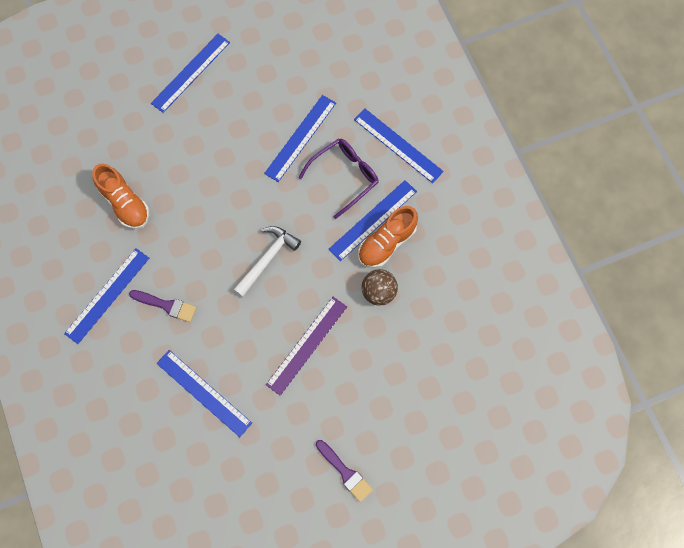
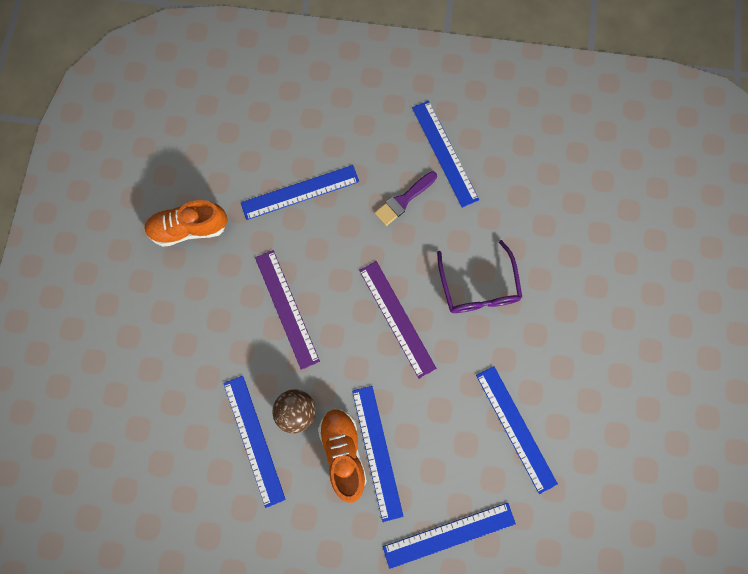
camera: 120 degrees right, 5 degrees up
(125, 203) = (533, 212): orange shoe -> orange shoe (189, 228)
(191, 73) = (657, 352): blue ruler -> blue ruler (253, 440)
(267, 259) = (396, 319): white hammer -> purple ruler
(344, 177) = (443, 450): purple glasses -> purple glasses (478, 286)
(345, 472) = (149, 277): purple brush -> none

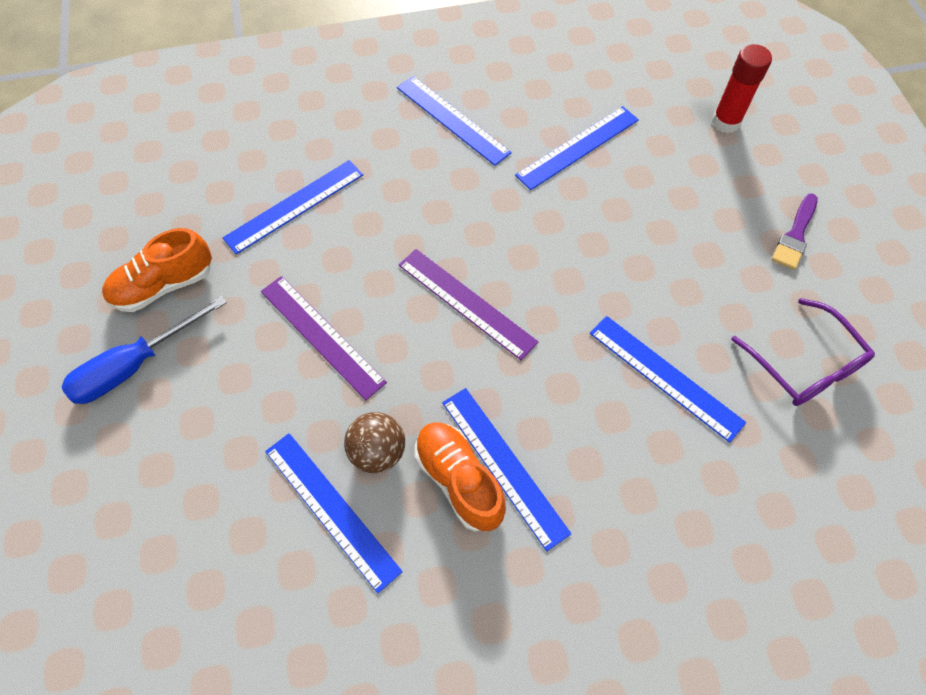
camera: 20 degrees left, 15 degrees down
(155, 286) = (135, 365): none -> blue screwdriver
(404, 200) = (424, 178): purple brush -> purple brush (795, 235)
(449, 534) = (640, 535): blue ruler -> blue ruler (577, 147)
(478, 286) = (549, 238): purple glasses -> purple glasses (804, 364)
(662, 229) = (726, 122): none -> red glue stick

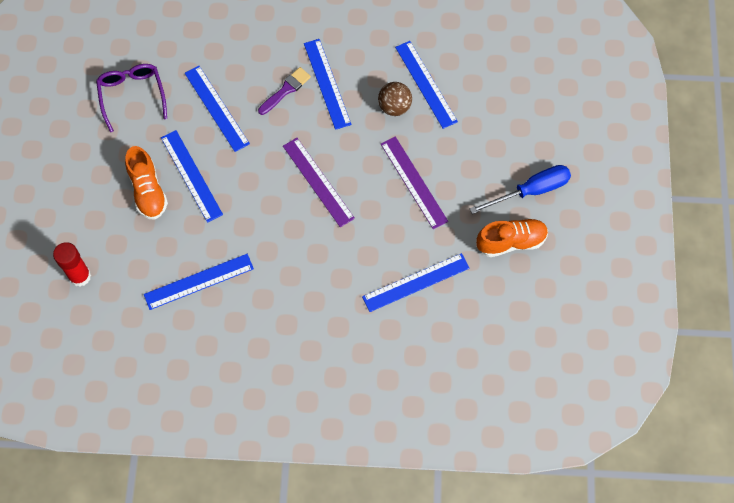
camera: 165 degrees left, 5 degrees up
(452, 119) = (282, 331): blue ruler -> blue ruler (191, 176)
(459, 480) = (354, 82): orange shoe -> orange shoe (148, 191)
(795, 235) = (86, 175): purple brush -> purple brush (286, 90)

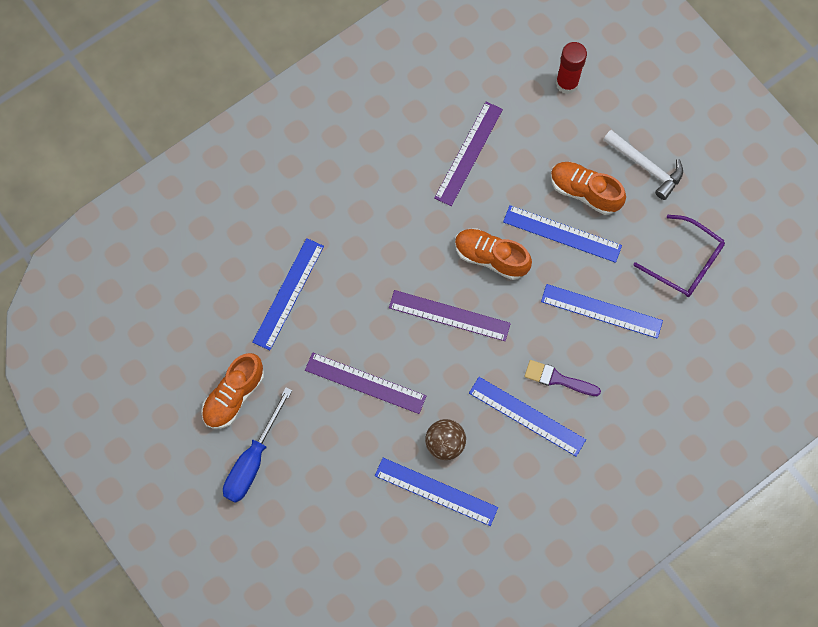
camera: 140 degrees right, 5 degrees up
(90, 174) = (646, 167): none -> white hammer
(199, 282) = (468, 153): blue ruler -> purple ruler
(254, 197) = (490, 257): none -> orange shoe
(286, 90) = (557, 379): purple brush -> purple brush turned 105 degrees clockwise

